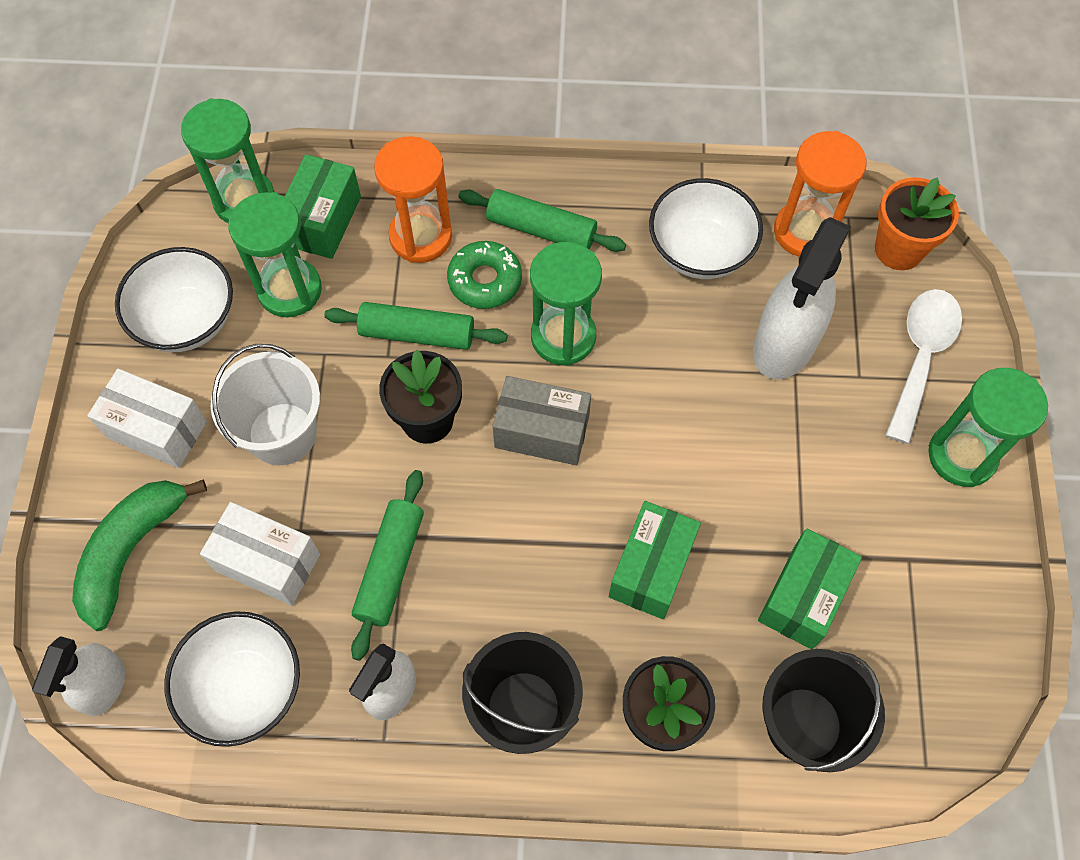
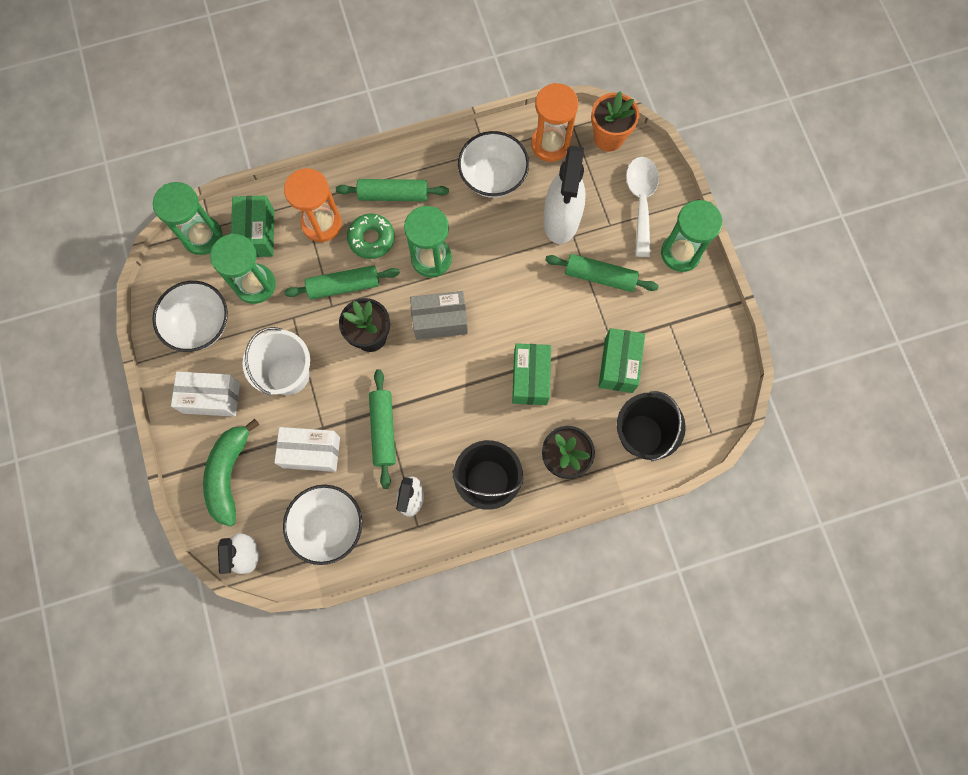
camera: 20 degrees left, 10 degrees up
(817, 449) = (600, 277): none -> green rolling pin

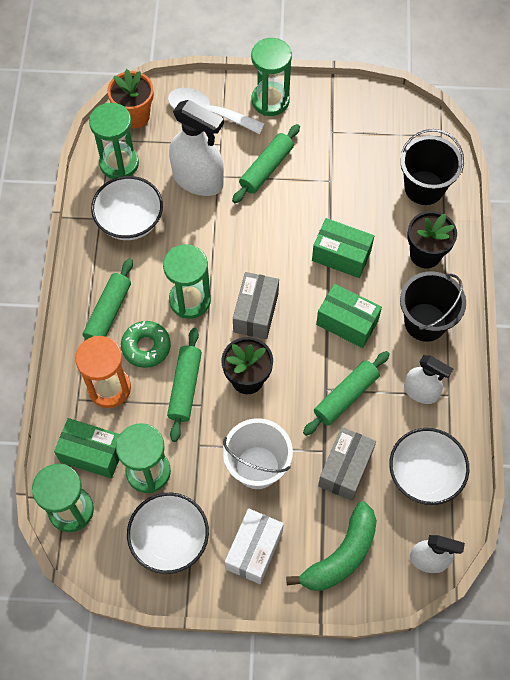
camera: 70 degrees left, 10 degrees down
(229, 474) = (341, 555): green banana -> green banana turned 75 degrees counterclockwise
(311, 452) = (345, 469): white box -> grey box
(383, 430) = (346, 396): green rolling pin -> green rolling pin turned 60 degrees counterclockwise
(550, 144) = (119, 163): orange hourglass -> green hourglass
(618, 365) = (354, 182): green box -> green box (347, 323)

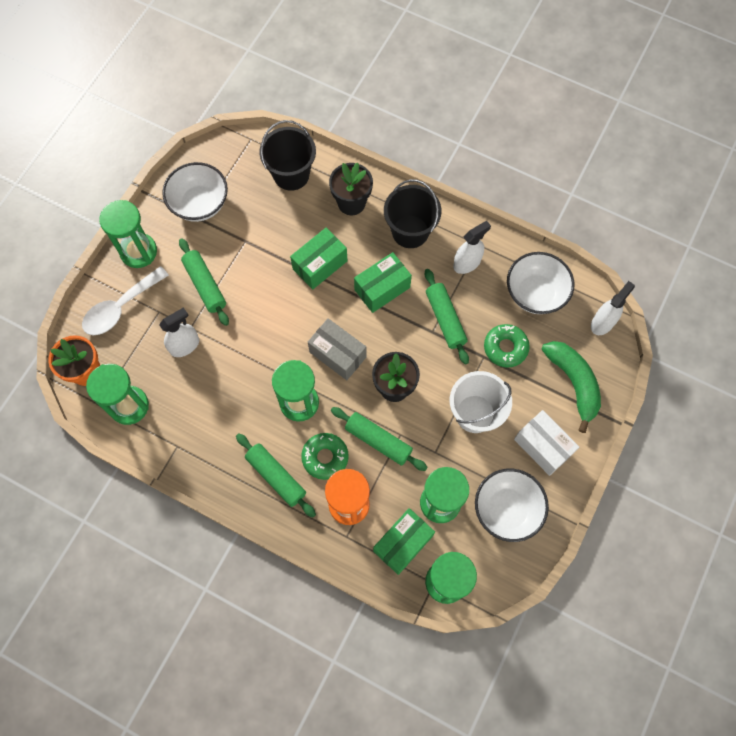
camera: 65 degrees left, 5 degrees up
(130, 221) = (194, 421): white bowl -> white bowl (200, 204)
(198, 180) = (185, 345): white spray bottle -> white spray bottle, size x0.60
(345, 469) = (505, 348): grey box -> green donut

